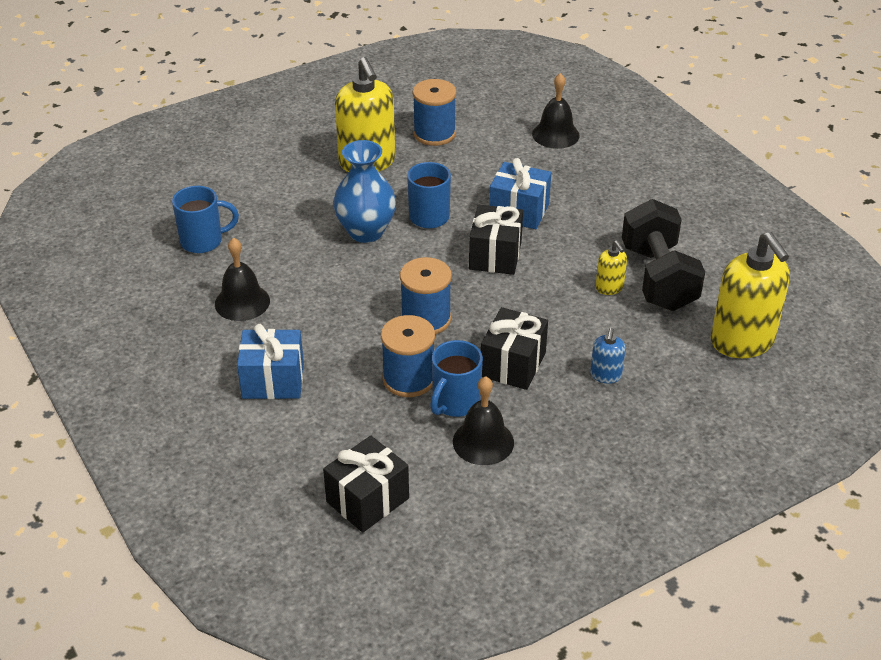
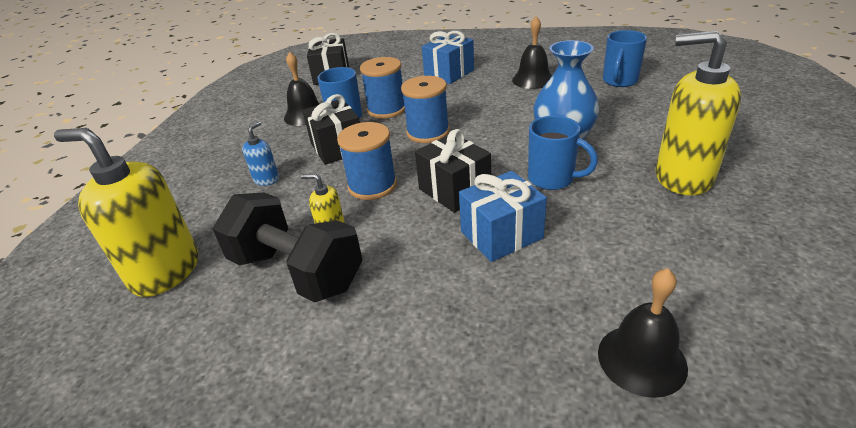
camera: 135 degrees right, 5 degrees down
(434, 134) = (718, 244): blue spool -> blue spool (372, 186)
(605, 375) = (266, 179): blue soap dispenser -> blue soap dispenser turned 60 degrees clockwise

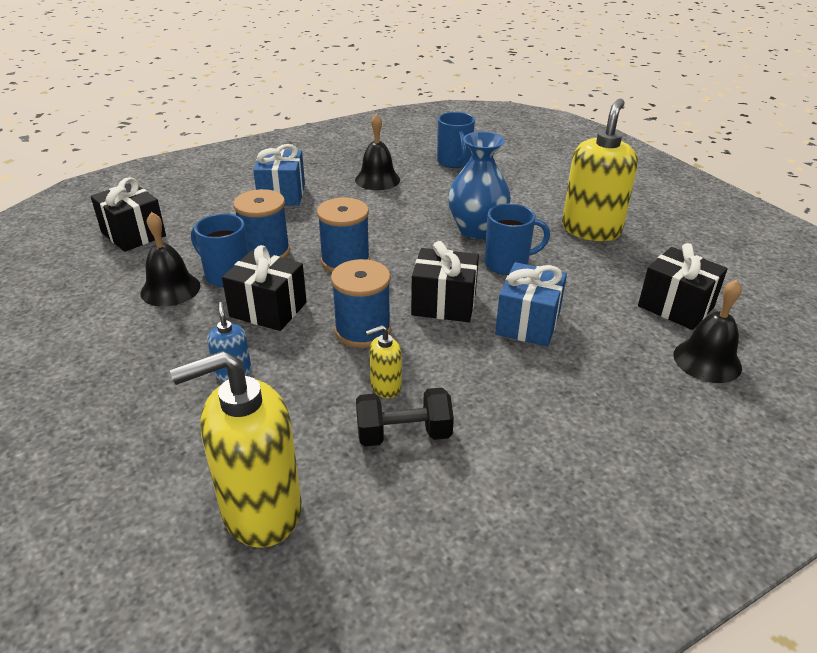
camera: 45 degrees left, 0 degrees up
(296, 271) = (403, 434): black dumbbell -> black dumbbell, size x0.61
(681, 288) = (675, 306): none -> black gift
(683, 177) = (591, 230): yellow soap dispenser -> yellow soap dispenser turned 135 degrees clockwise

